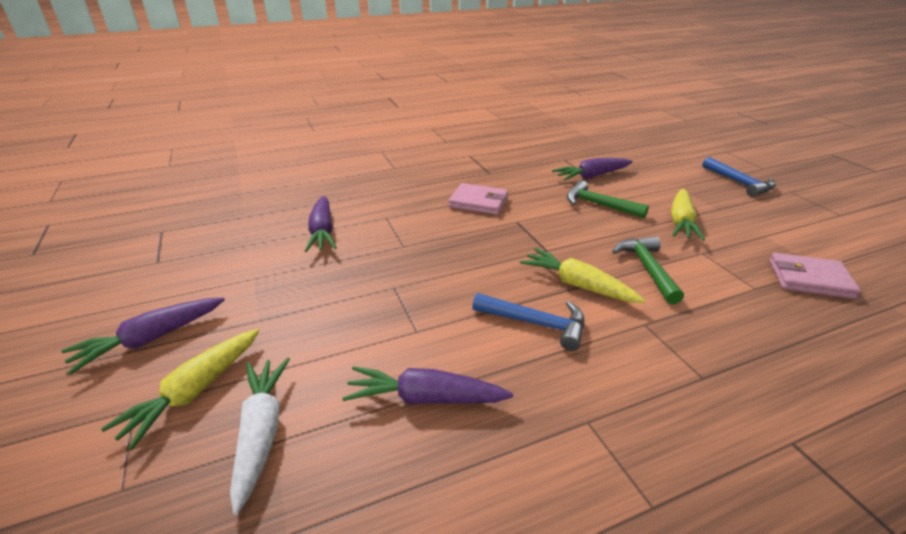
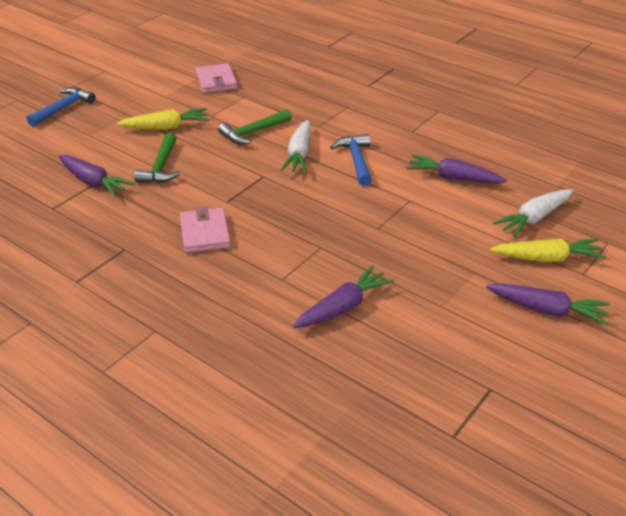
camera: 120 degrees left, 5 degrees up
(425, 398) = (453, 178): purple carrot -> purple carrot turned 135 degrees clockwise
(577, 285) = (299, 154): yellow carrot -> white carrot

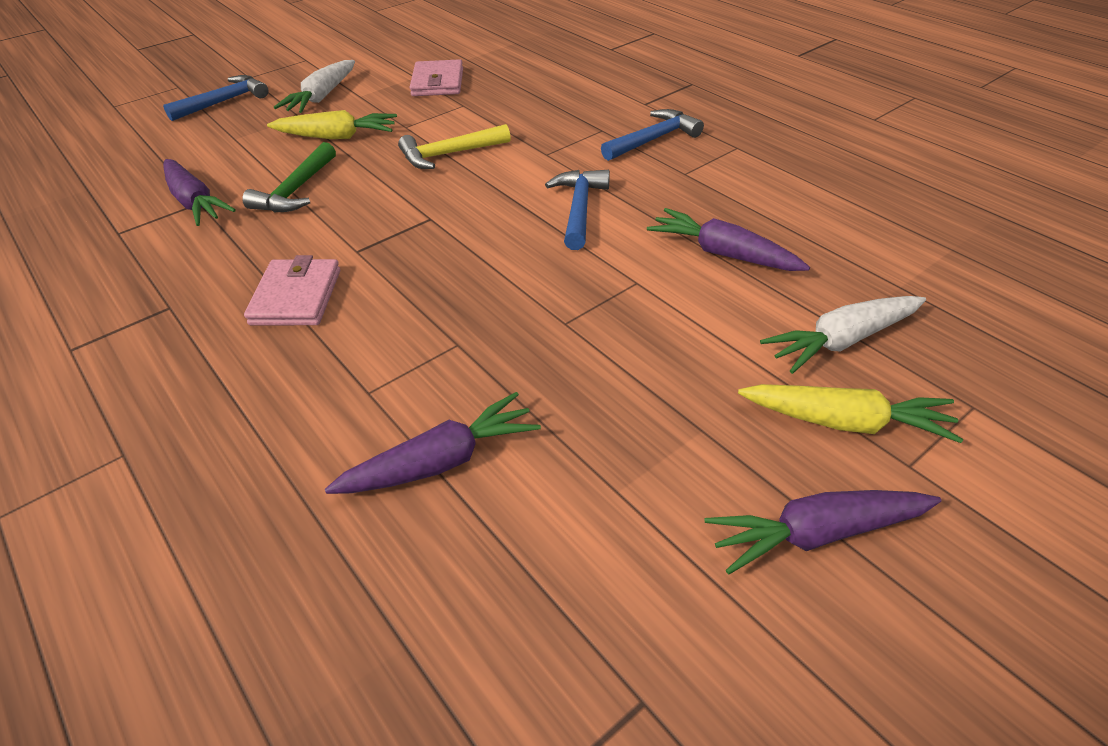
camera: 15 degrees right, 5 degrees up
(253, 132) = (449, 154): green hammer -> yellow hammer
(299, 154) = (498, 191): white carrot -> white carrot (322, 97)
(384, 110) = (654, 139): none -> blue hammer
(547, 310) = (816, 534): purple carrot -> purple carrot turned 135 degrees clockwise

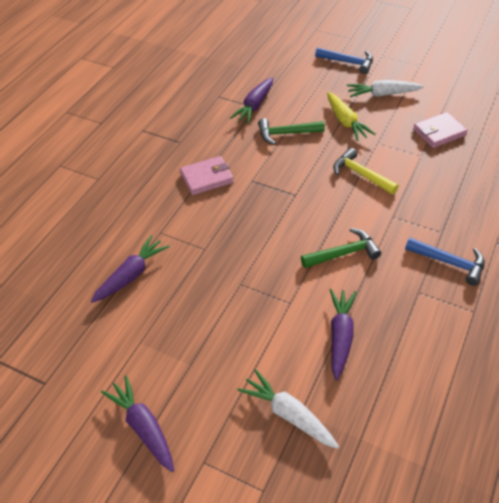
camera: 65 degrees right, 5 degrees up
(441, 462) = (131, 275): purple carrot -> purple carrot turned 90 degrees counterclockwise
(579, 208) = (344, 253): blue hammer -> green hammer
(846, 422) = (222, 427): yellow carrot -> none

